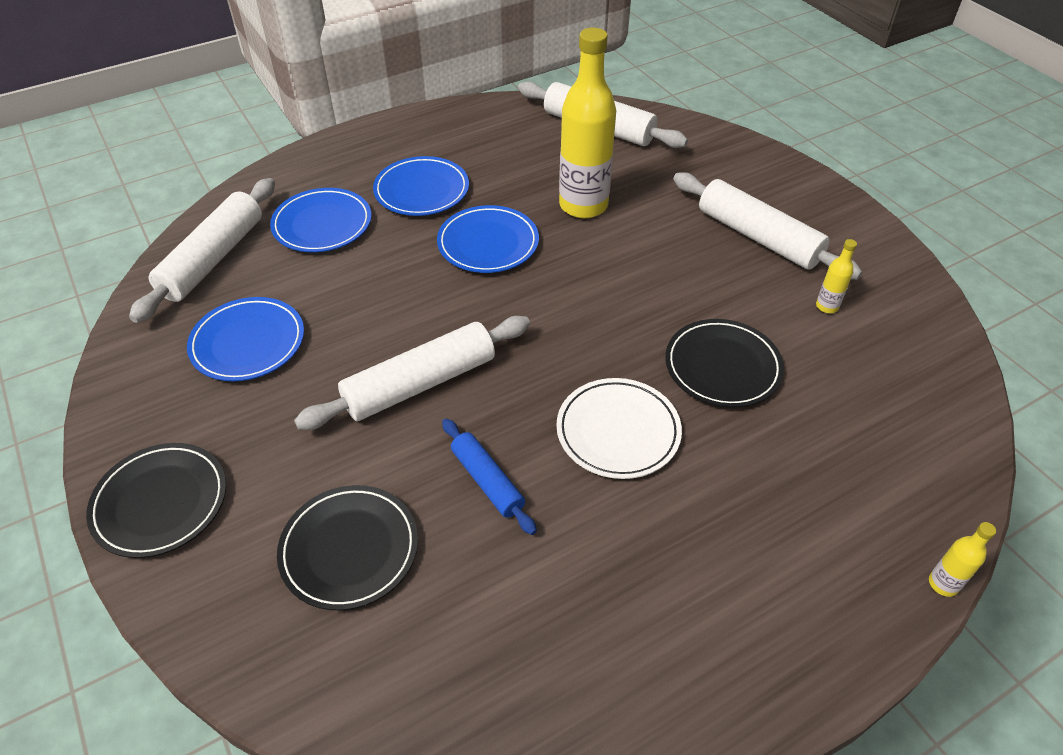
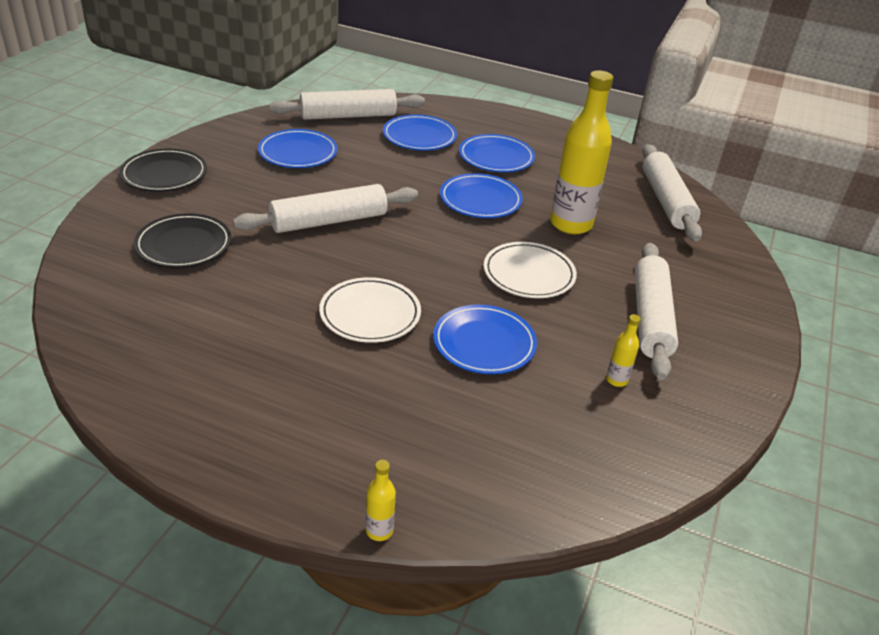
camera: 50 degrees right, 10 degrees down
(420, 384) = (329, 221): white rolling pin -> white rolling pin turned 45 degrees counterclockwise
(487, 481) = (277, 275): blue rolling pin -> none
(639, 277) = (529, 274): none -> white plate
(722, 366) = (484, 343): black plate -> blue plate

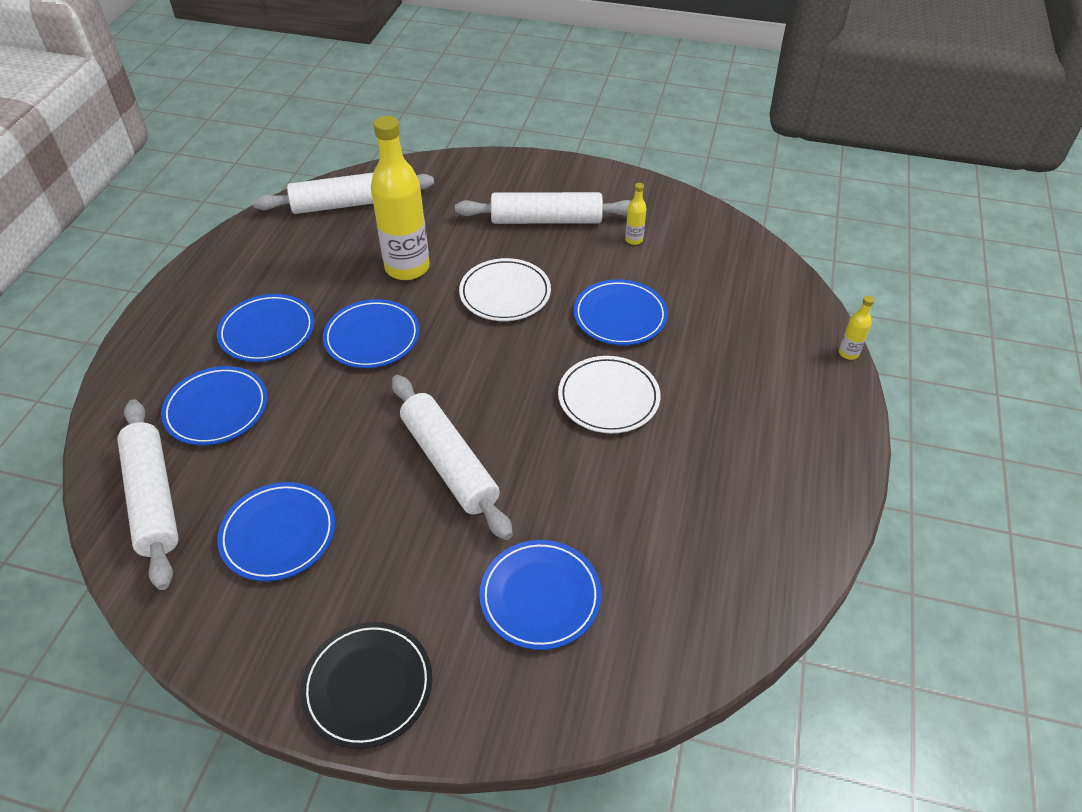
camera: 95 degrees left, 10 degrees up
(184, 245) = (540, 596): black plate -> blue plate

